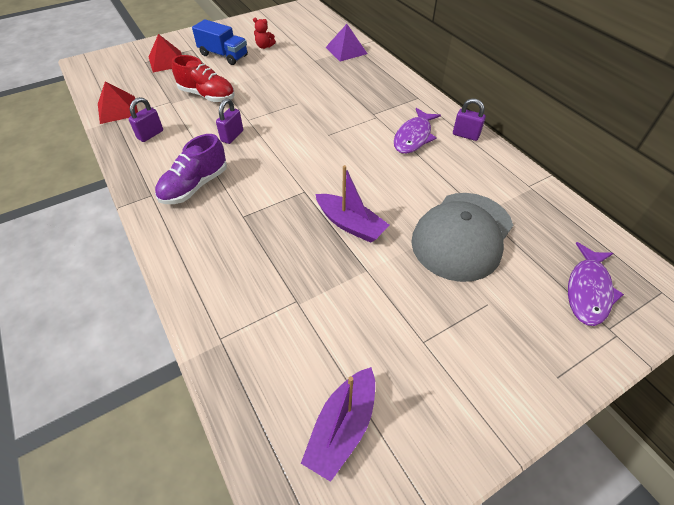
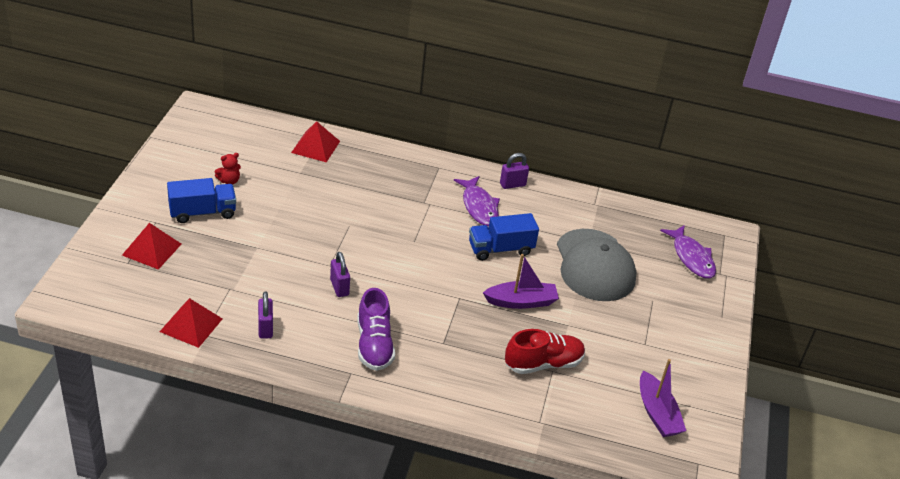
camera: 50 degrees left, 10 degrees down
(207, 95) = (256, 263): red shoe -> red shoe (543, 363)
(346, 50) = (315, 147): purple pyramid -> red pyramid
(389, 175) = (500, 249): none -> blue truck

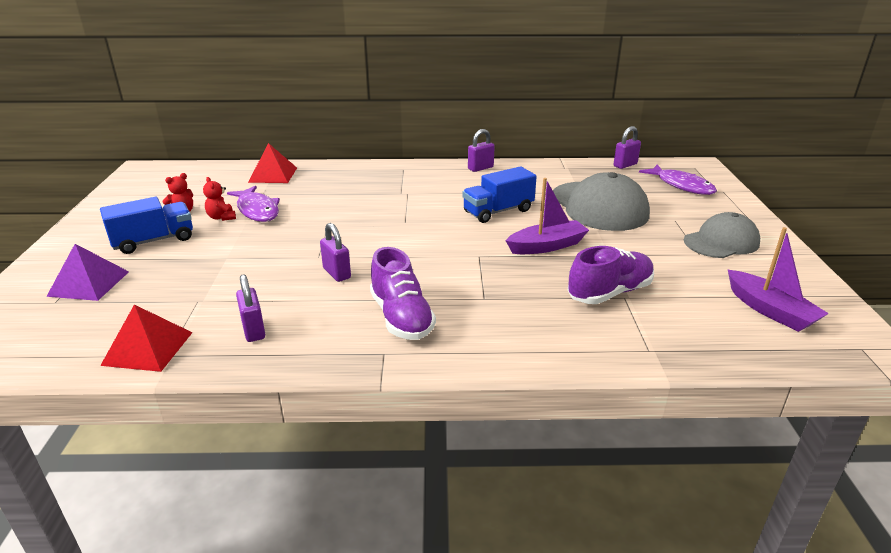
camera: 10 degrees left, 10 degrees down
(151, 249) = (88, 283): red pyramid -> purple pyramid
(260, 196) = (221, 217): none -> red teddy bear
(479, 207) = (458, 187): purple fish -> purple fish (257, 210)
(543, 363) = (609, 293): red shoe -> purple shoe
(656, 215) = (625, 165): none -> purple padlock
(674, 336) = (721, 242): none -> grey cap

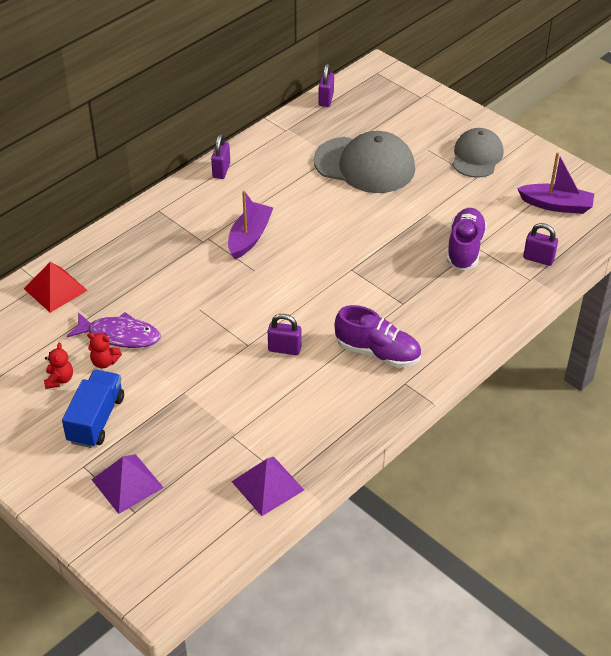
camera: 45 degrees left, 15 degrees up
(148, 348) = (268, 485): red pyramid -> purple pyramid
(253, 330) = (308, 426): purple padlock -> purple padlock (538, 259)
(498, 211) = (304, 215): blue truck -> none
(547, 246) = (381, 230): purple boat -> purple boat (249, 237)
(681, 185) = (392, 104): purple fish -> none

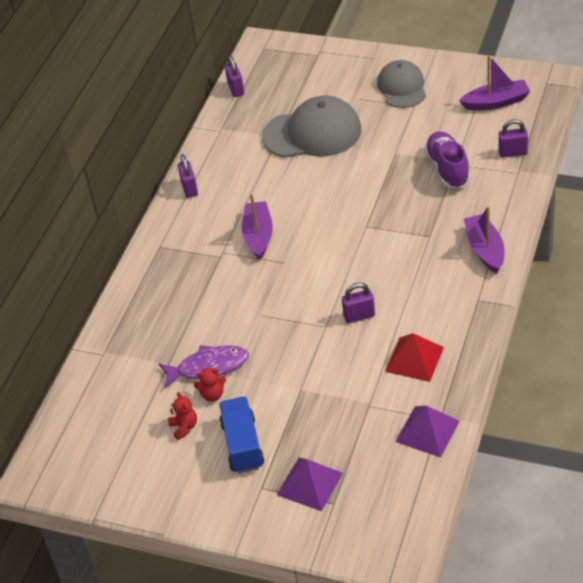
camera: 20 degrees left, 0 degrees up
(55, 289) = (119, 353): red pyramid -> red pyramid (414, 359)
(377, 352) = (438, 285): purple shoe -> none
(446, 338) = (485, 249): none -> purple boat

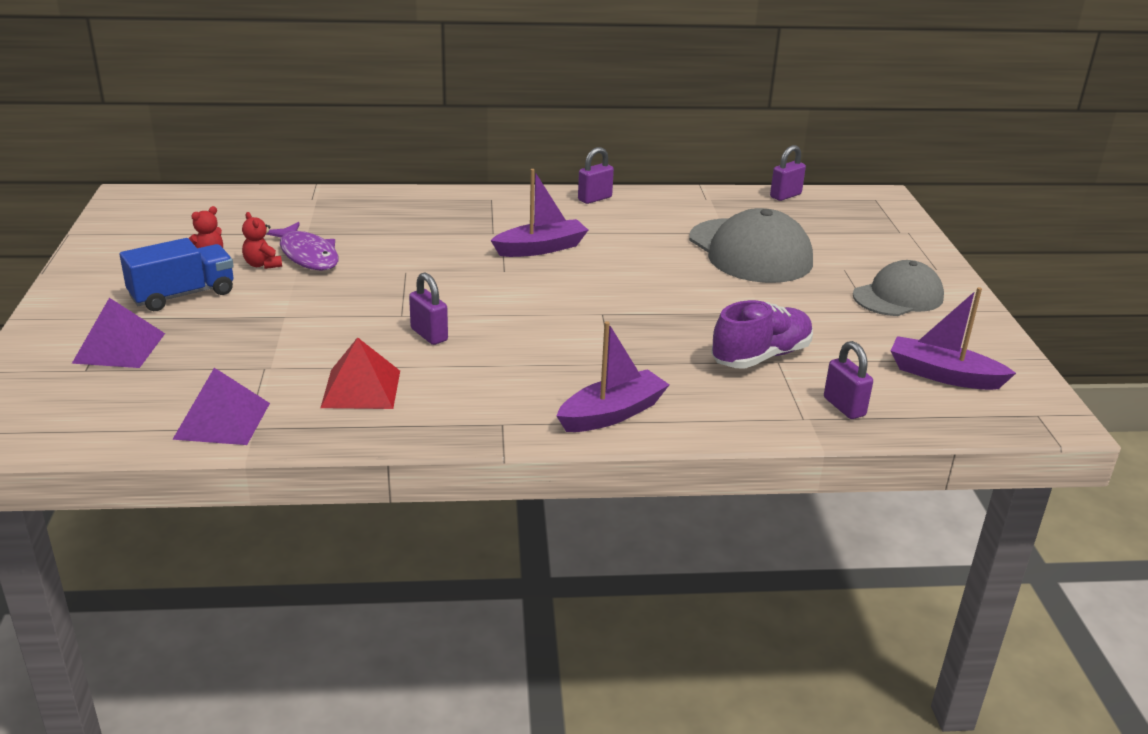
camera: 60 degrees right, 15 degrees down
(496, 102) = (943, 375): purple boat -> purple boat turned 150 degrees clockwise

